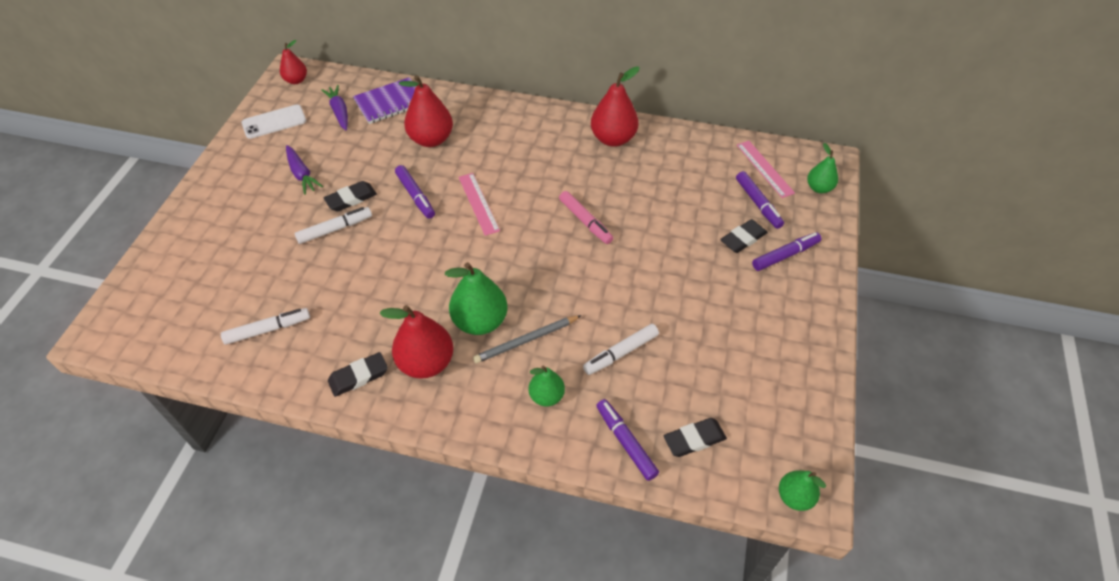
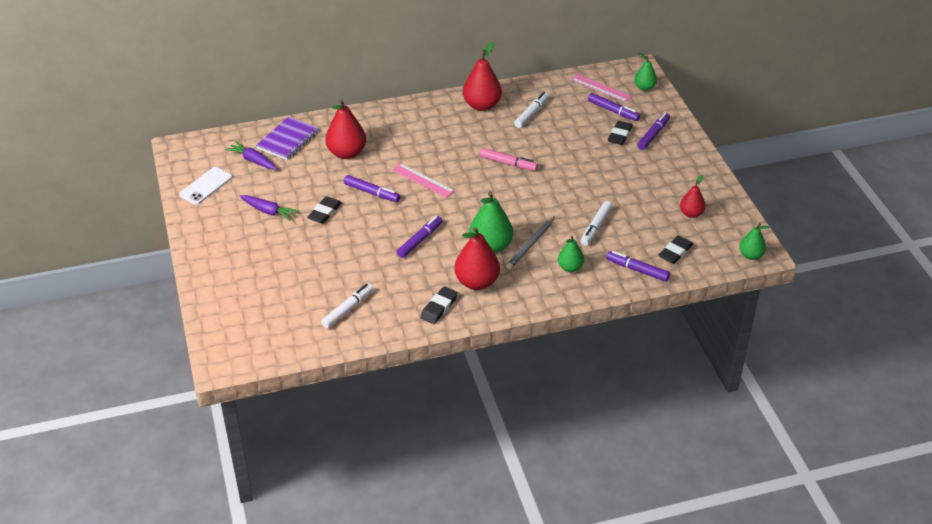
camera: 30 degrees left, 10 degrees down
(296, 80) = (191, 151): red pear -> red pear (691, 214)
(335, 229) = (333, 235): white marker -> white marker (531, 113)
(413, 277) = (420, 240): none -> purple marker

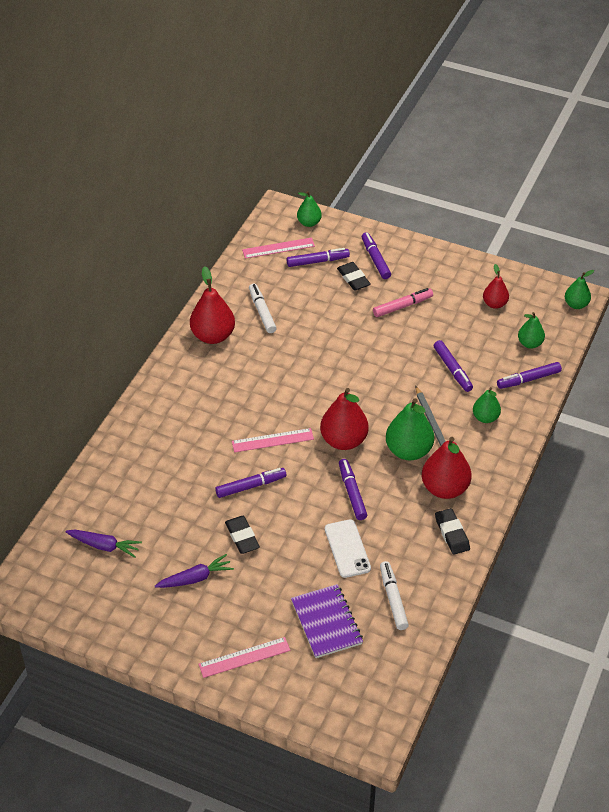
camera: 50 degrees left, 5 degrees up
(206, 186) = (102, 606): white phone -> white phone (347, 549)
(227, 267) = (244, 657): none -> pink ruler
(253, 160) = (104, 546): purple carrot -> purple carrot turned 150 degrees counterclockwise
(288, 140) = (103, 501): purple notebook -> purple notebook (326, 622)
(346, 153) = (173, 469): red pear -> red pear (343, 440)
(508, 163) = (312, 370): pink marker -> pink marker (402, 306)
(596, 227) = (452, 370): white marker -> purple marker
(675, 252) = (530, 343): black eraser -> green pear

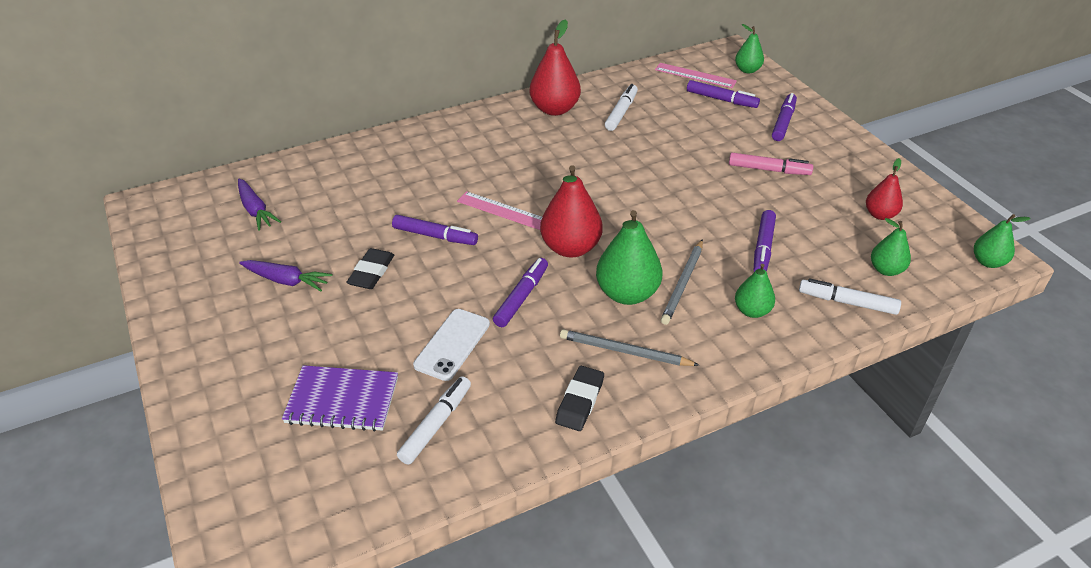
camera: 40 degrees right, 5 degrees down
(244, 657) = (229, 378): pink ruler -> none
(326, 622) = (342, 400): purple notebook -> purple notebook turned 75 degrees clockwise
(353, 278) = (742, 127): black eraser -> none
(444, 488) = (625, 351): red pear -> grey pencil
(528, 379) = (847, 302): purple marker -> white marker

